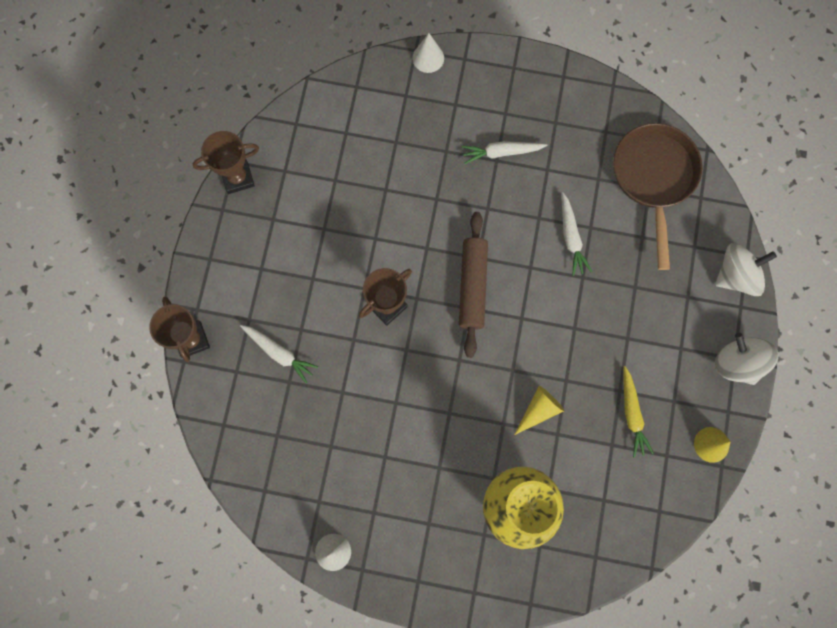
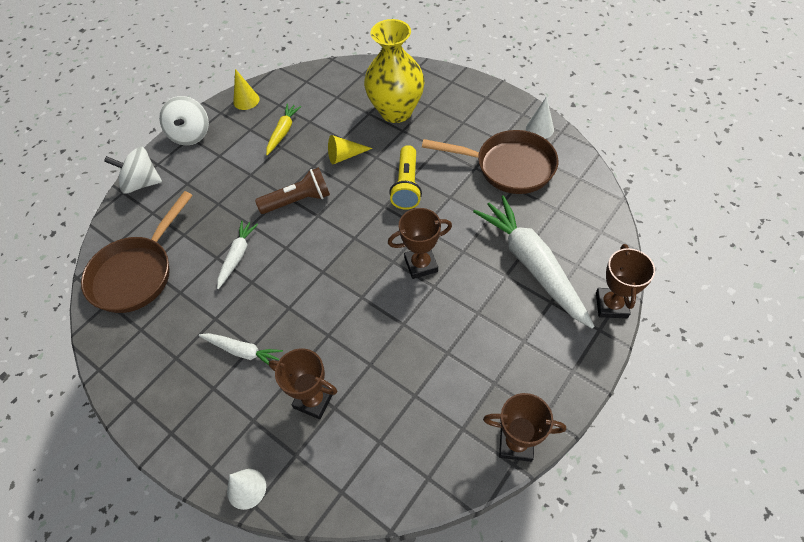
camera: 150 degrees left, 20 degrees down
(279, 353) = (532, 265): white carrot -> white carrot, size x2.01
(348, 474) = (508, 167): none -> brown pan
(416, 140) = (313, 400): none -> brown trophy
(448, 397) = (407, 186): none -> yellow flashlight
(472, 286) = (341, 252): brown rolling pin -> none
(553, 327) = (298, 200): none -> brown flashlight

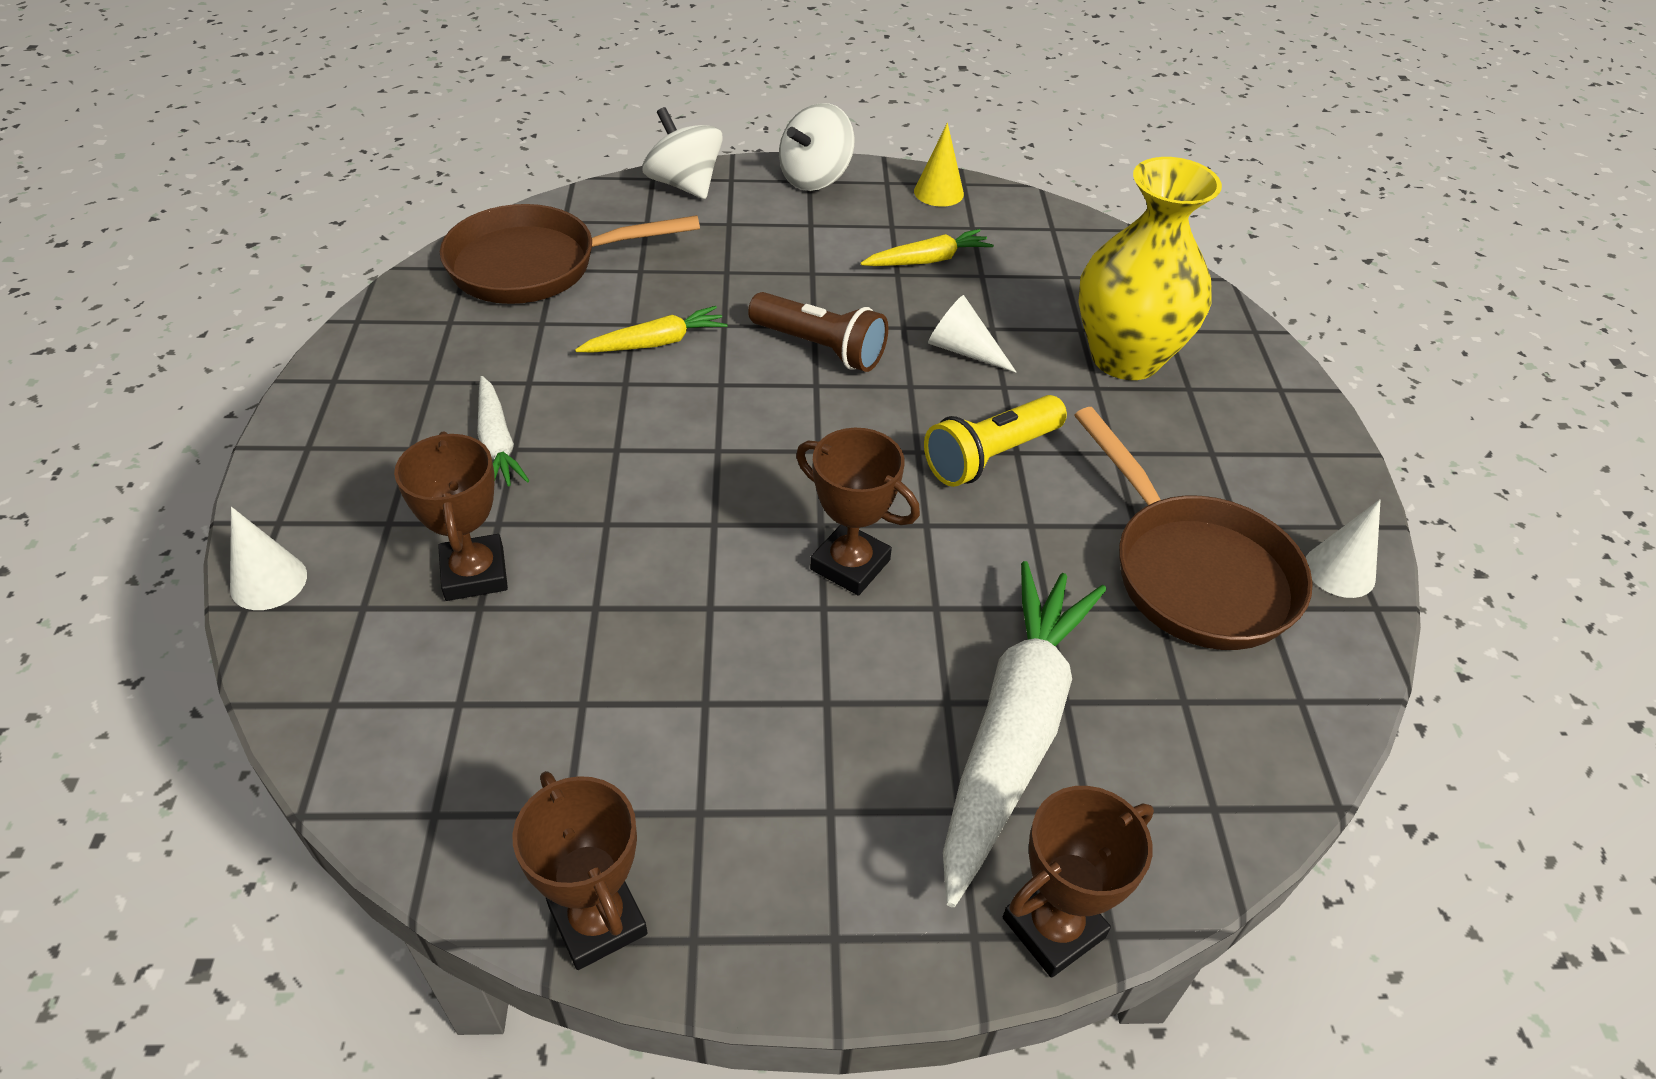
camera: 45 degrees right, 10 degrees down
(237, 256) = (655, 343): white carrot -> yellow carrot
(345, 156) = (963, 350): yellow cone -> white cone

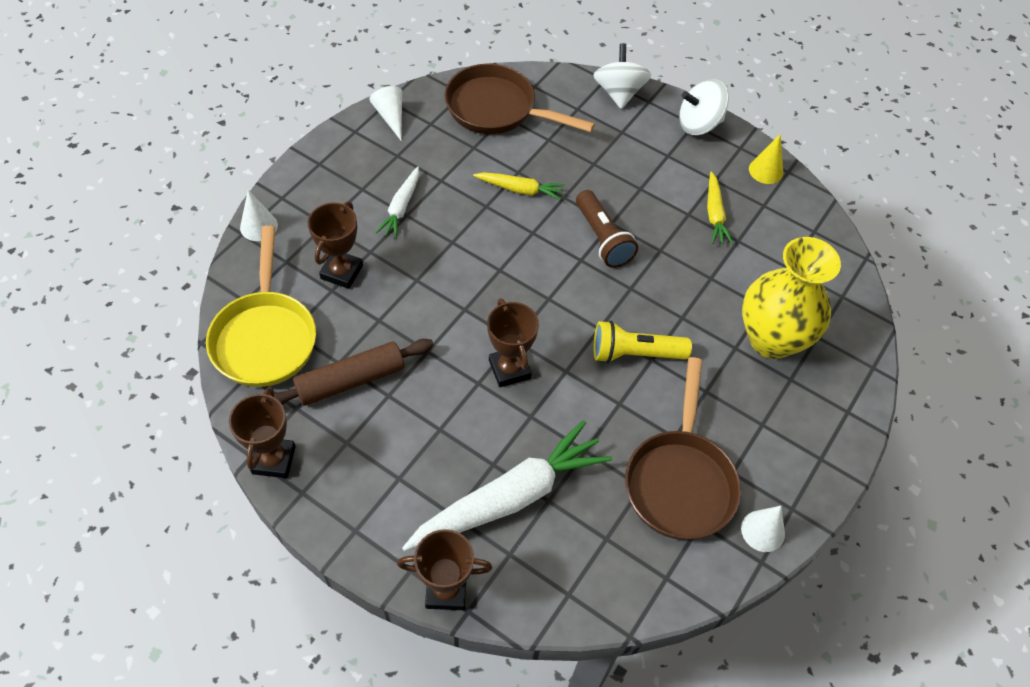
camera: 35 degrees right, 10 degrees up
(418, 738) = (265, 337): none -> yellow pan
(625, 717) = (350, 380): none -> brown rolling pin
(927, 260) = (714, 214): yellow carrot -> yellow carrot turned 75 degrees clockwise
(963, 350) = (680, 282): white cone -> white cone (391, 116)

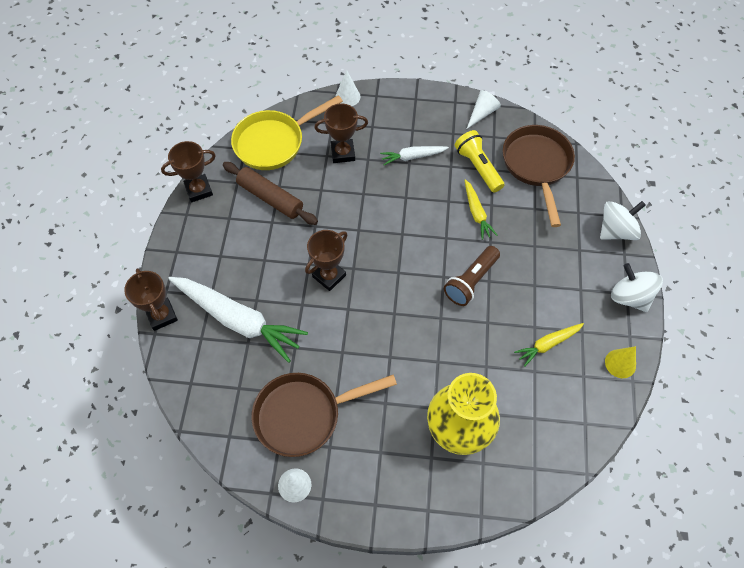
camera: 65 degrees right, 5 degrees up
(635, 353) = (387, 344): yellow flashlight -> yellow flashlight (478, 167)

